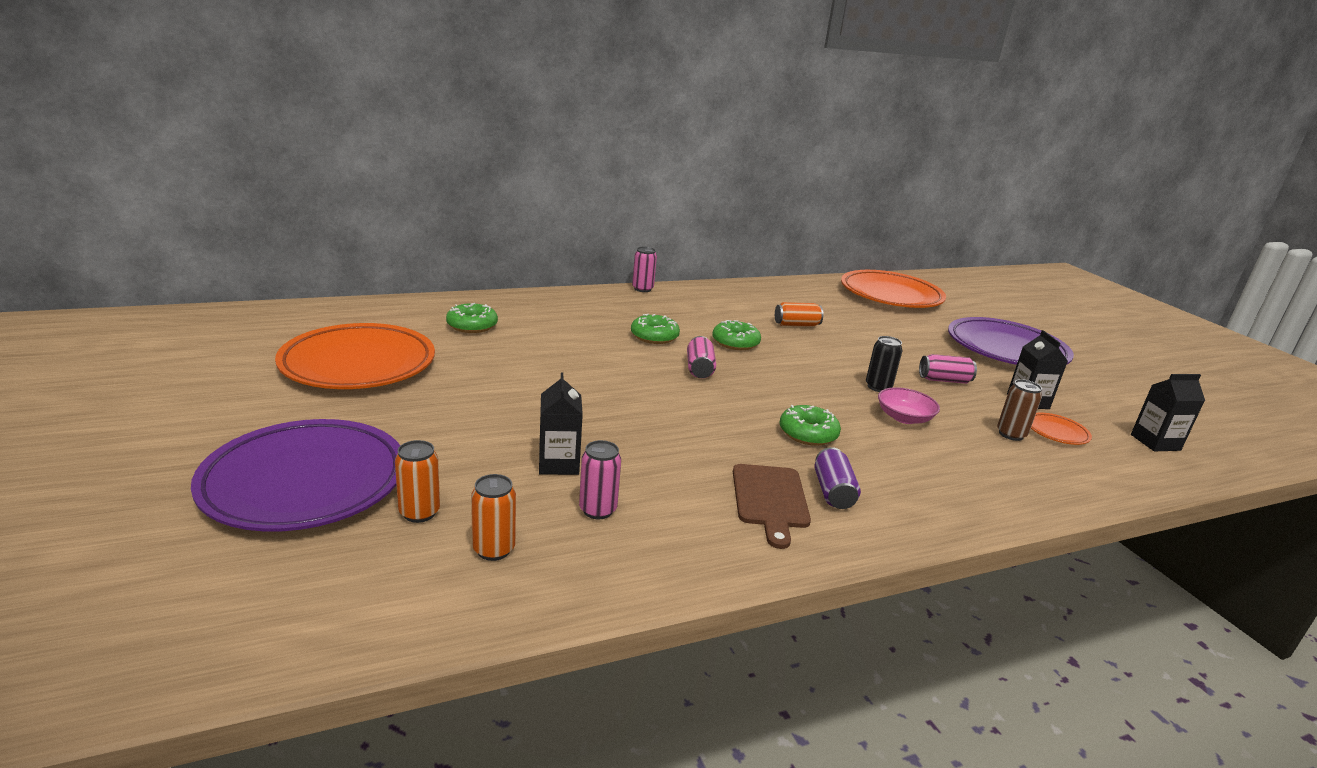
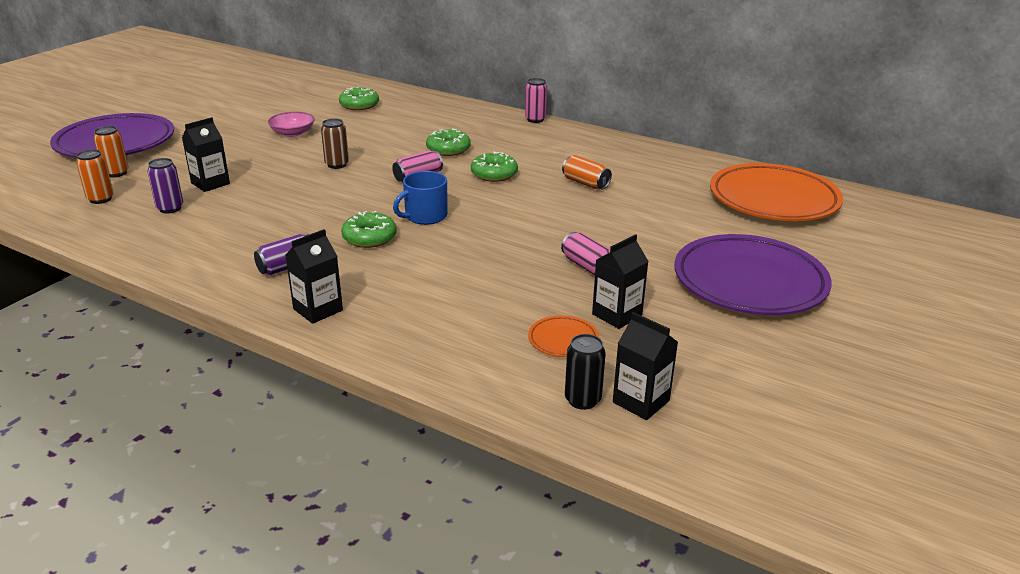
camera: 55 degrees right, 5 degrees up
(358, 364) = (256, 105): orange plate -> none
(597, 510) = (170, 208): pink can -> purple can
(770, 500) = (247, 250): brown cutting board -> none
(788, 396) = (425, 216): none -> blue mug
(878, 387) = (511, 243): black can -> black can (582, 400)
(904, 418) = (465, 265): pink bowl -> pink bowl (292, 133)
(940, 508) = (318, 310): none -> black carton
(1011, 434) = (515, 318): brown can -> brown can (337, 165)

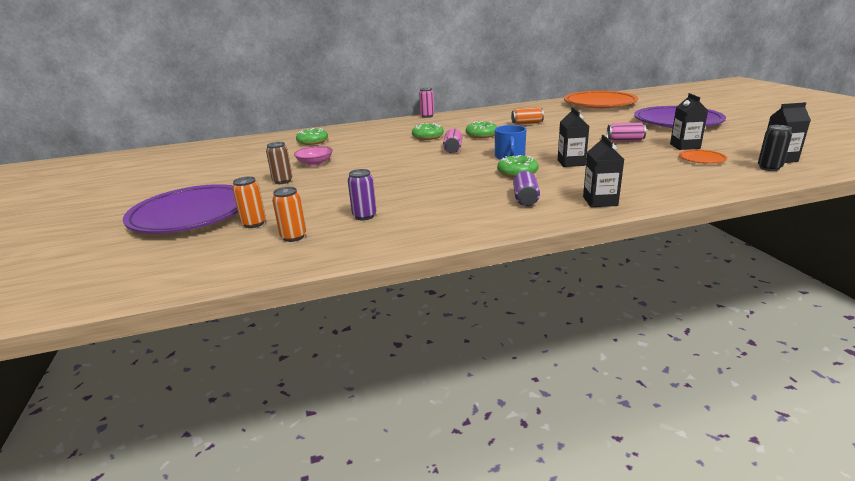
camera: 45 degrees left, 5 degrees down
(210, 183) = (346, 197): black carton -> black carton (571, 163)
(337, 165) = (393, 162): brown can -> brown can (282, 181)

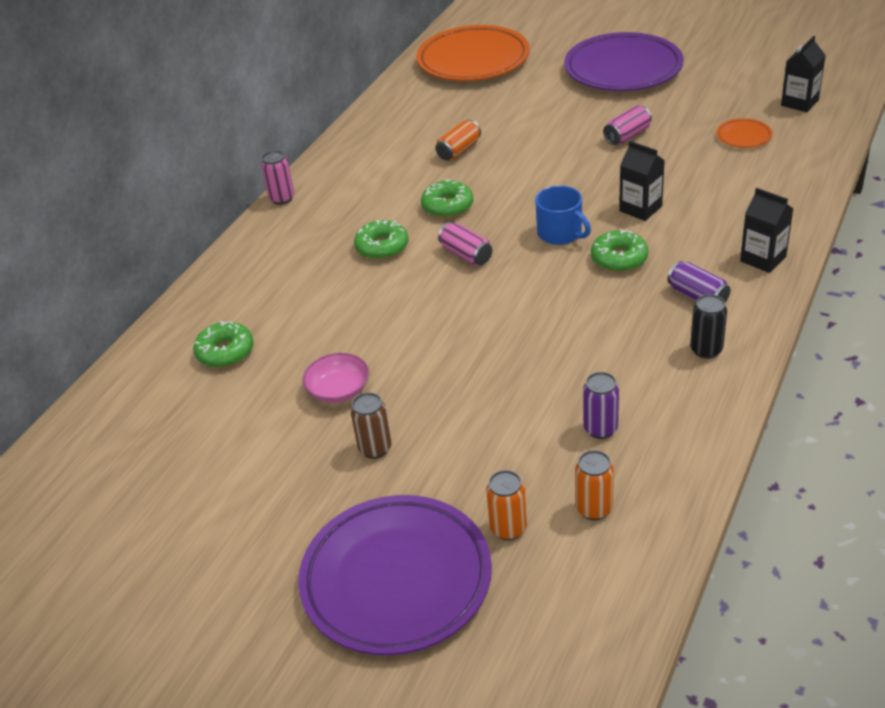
camera: 45 degrees left, 15 degrees up
(684, 146) = (697, 118): black carton -> none
(769, 168) = (811, 123): black can -> black can (706, 350)

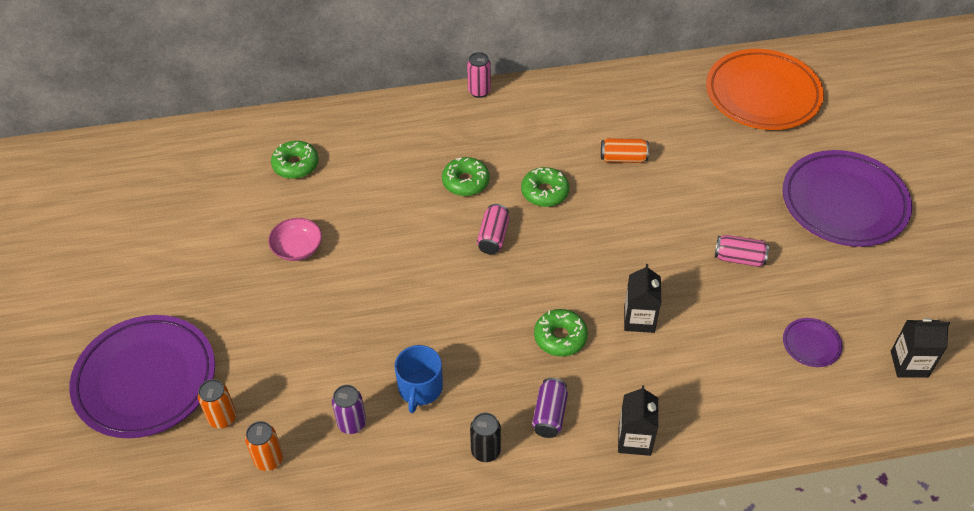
camera: 50 degrees right, 10 degrees up
(375, 448) = (254, 301): brown can -> none
(560, 233) = (564, 282): blue mug -> blue mug (420, 388)
(743, 136) = (811, 344): orange plate -> purple plate

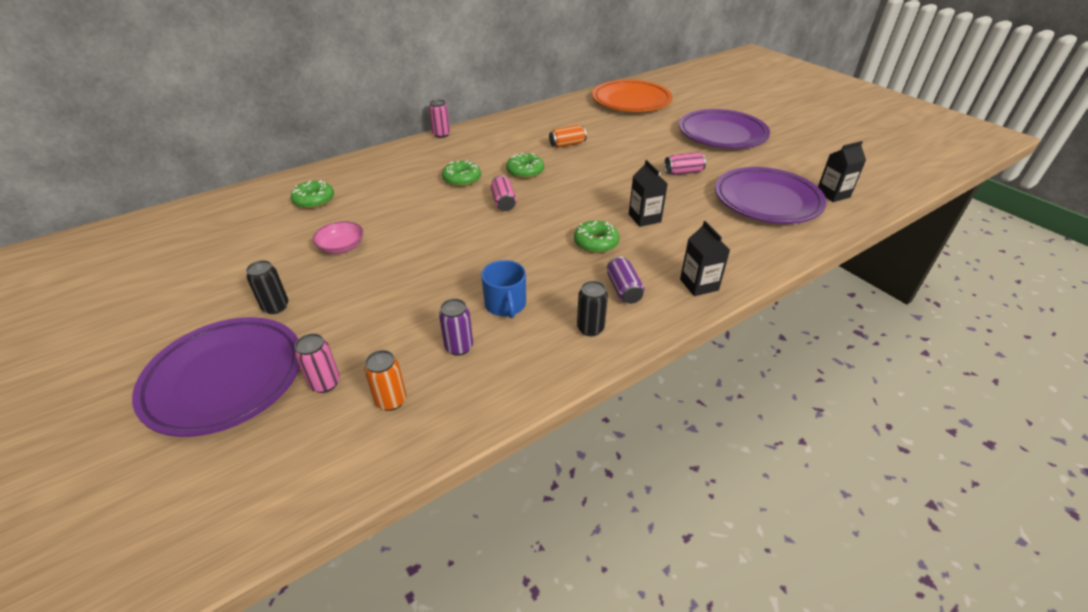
camera: 25 degrees left, 10 degrees down
(211, 309) = (275, 307): none -> black can
(222, 418) = (325, 383): orange can -> pink can
(811, 344) = (767, 201): purple plate -> purple plate, size x2.39

